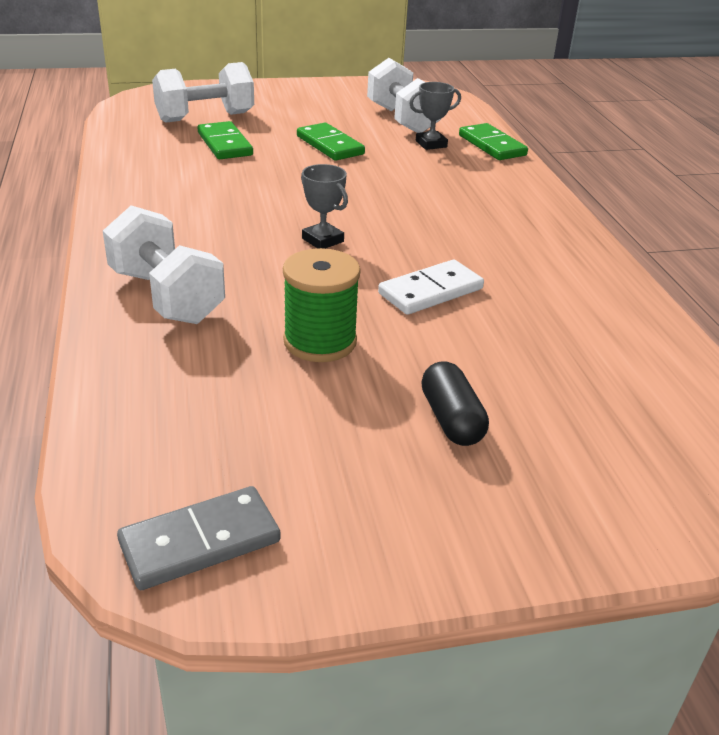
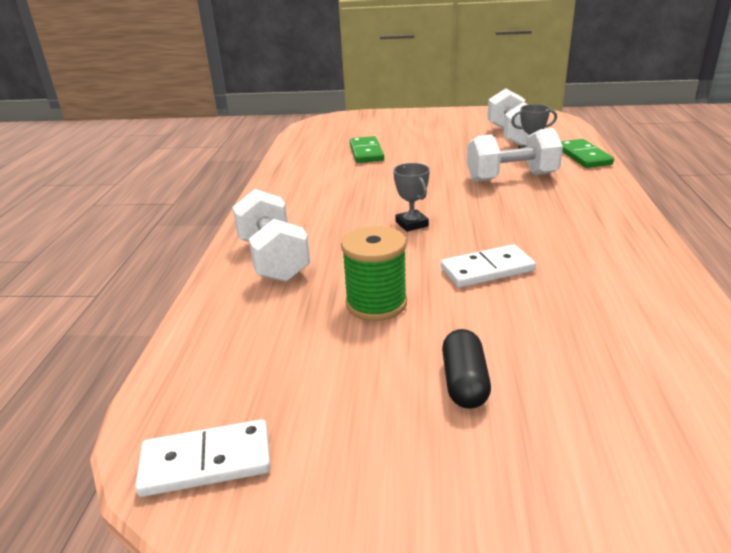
camera: 20 degrees right, 5 degrees down
(200, 541) = (206, 461): grey domino -> white domino
(205, 117) = (360, 134): white dumbbell -> white dumbbell (511, 177)
(329, 145) = (446, 154): green domino -> none

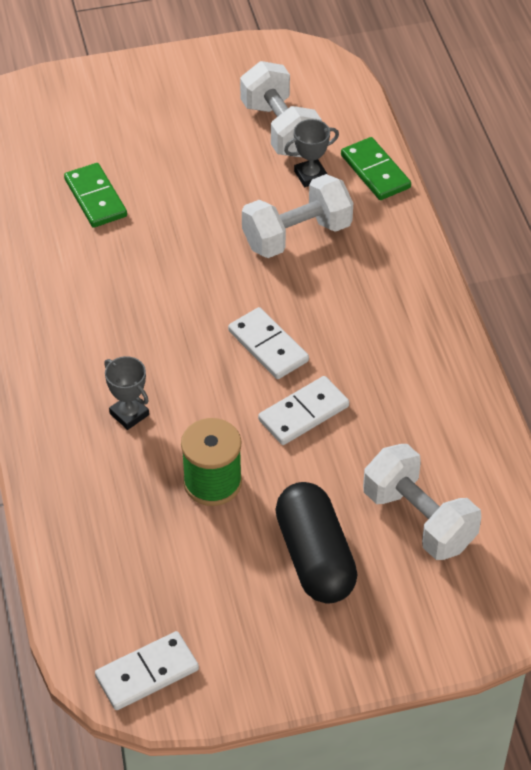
camera: 20 degrees left, 20 degrees up
(274, 259) = (81, 438): white dumbbell -> white dumbbell (419, 519)
(411, 224) = (206, 350): grey trophy -> grey trophy (129, 414)
(464, 382) = (315, 557): black capsule -> black capsule, size x1.71
(467, 227) = (268, 346): none -> white domino

